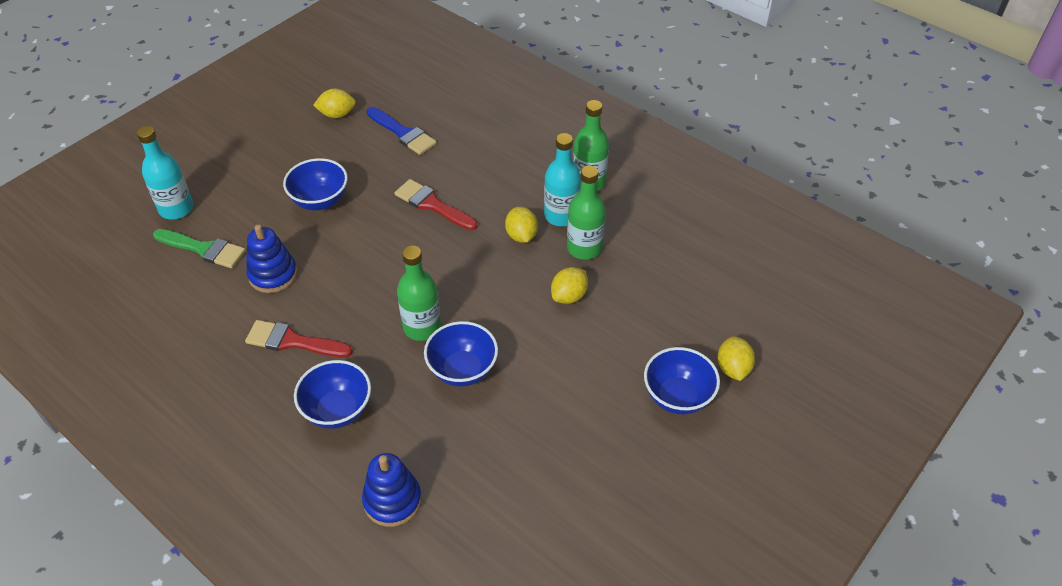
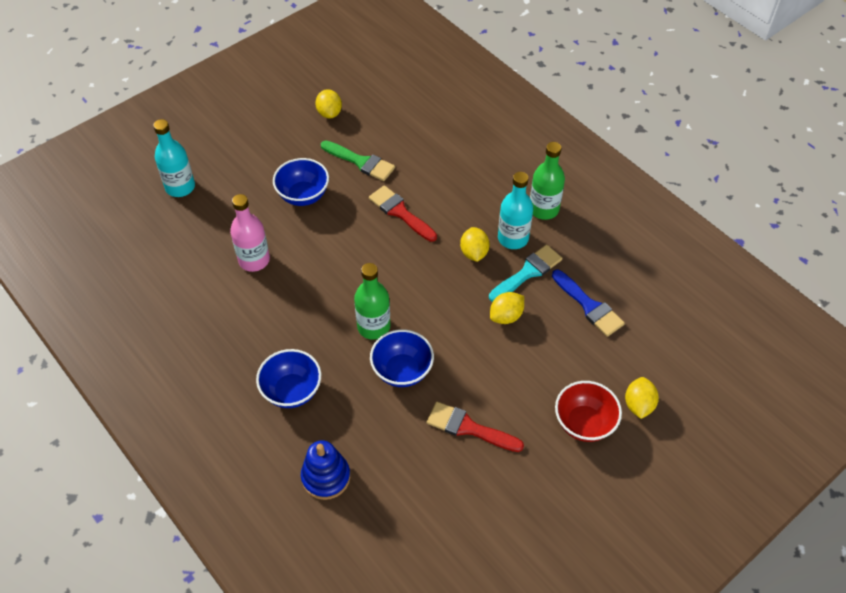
camera: 10 degrees right, 5 degrees up
(204, 249) = (199, 228): green brush -> green brush (361, 162)
(273, 275) = (254, 260): blue stacking toy -> pink bottle
(292, 341) = (262, 324): red brush -> red brush (468, 428)
(337, 114) = (329, 113): yellow lemon -> yellow lemon turned 75 degrees clockwise
(403, 133) = (385, 139): blue brush -> blue brush (589, 306)
(584, 248) = (528, 272): green bottle -> turquoise brush
(677, 396) = (584, 423): blue bowl -> red bowl

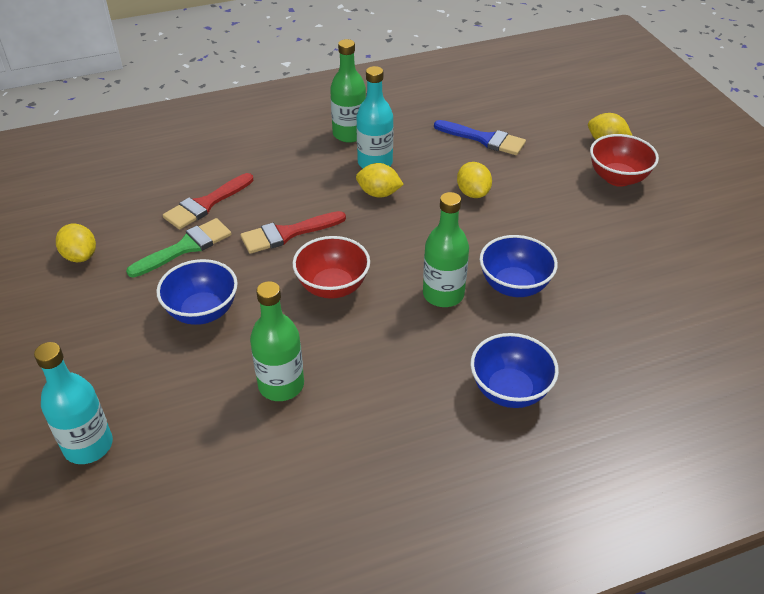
camera: 70 degrees left, 10 degrees down
(254, 260) = (281, 385): pink bottle -> green bottle
(326, 477) = (642, 385): blue stacking toy -> none
(329, 113) = (80, 256): yellow lemon -> yellow lemon turned 45 degrees clockwise
(355, 257) = (332, 287): none -> red bowl
(468, 428) = (603, 254): red brush -> red brush (206, 204)
(528, 272) = (424, 165): turquoise brush -> none
(589, 306) = (484, 139): blue brush -> blue brush turned 45 degrees clockwise

